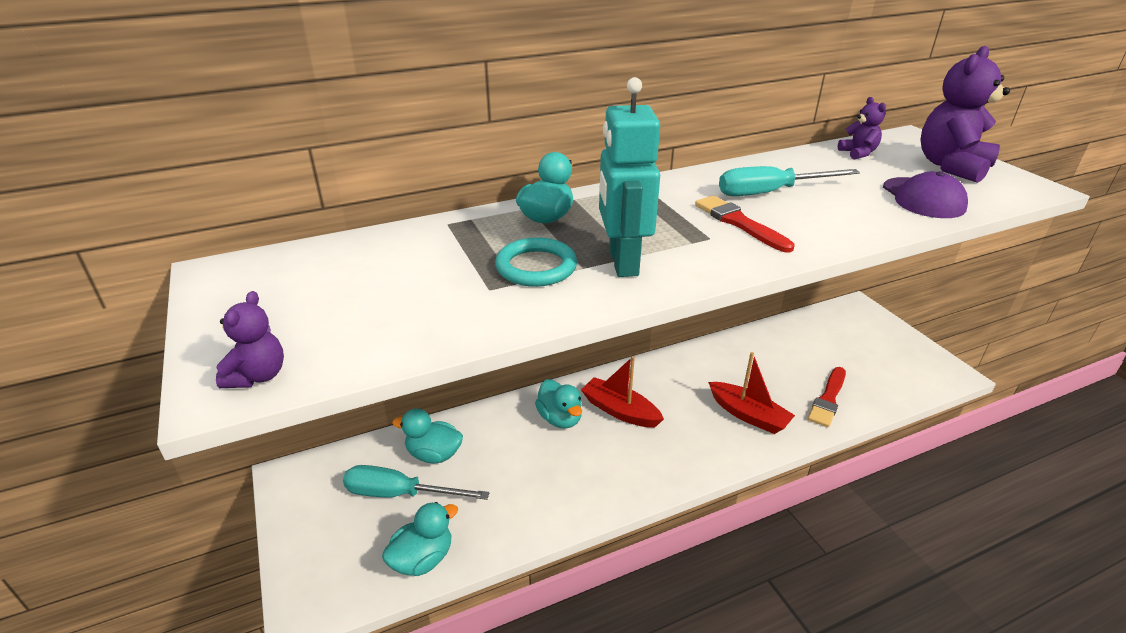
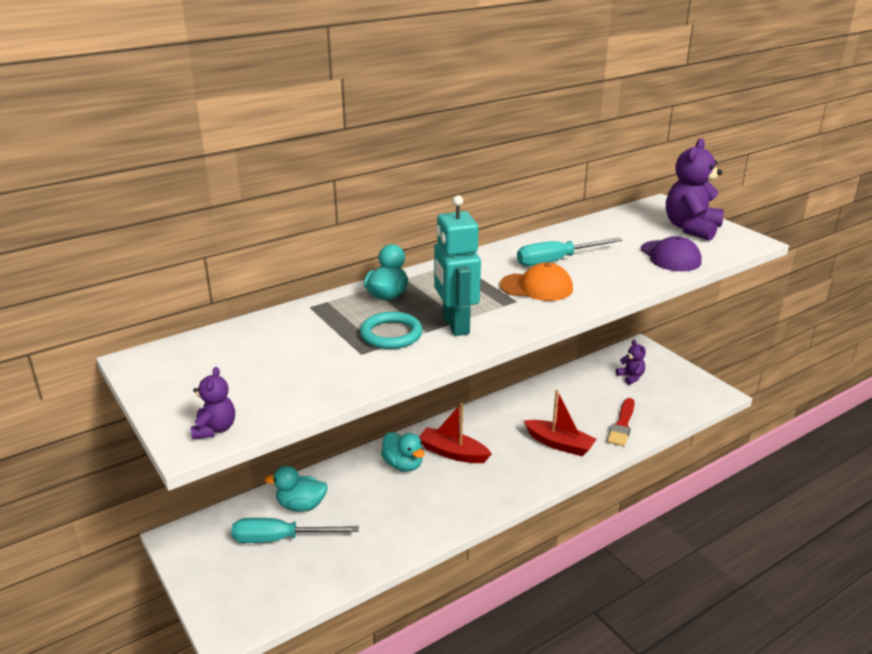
camera: 10 degrees left, 5 degrees down
(423, 559) = (314, 583): turquoise duck -> none
(739, 223) = (536, 287): red brush -> orange cap
(858, 153) = (621, 222): purple teddy bear -> purple teddy bear (631, 377)

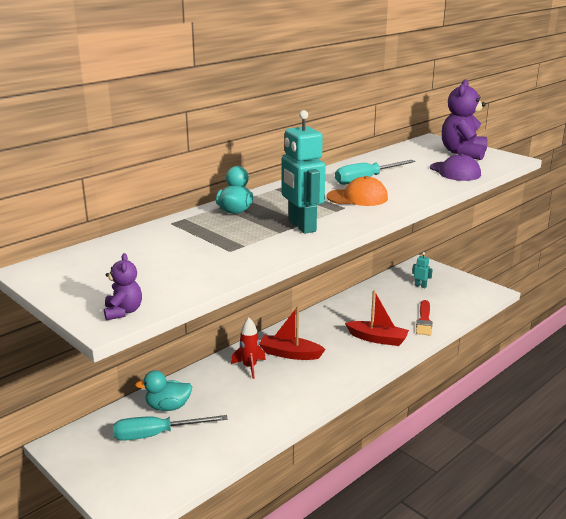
camera: 10 degrees left, 5 degrees down
(391, 334) = (250, 236): turquoise ring -> none
(403, 465) = (249, 367): turquoise duck -> red rocket
(631, 377) = (420, 286): purple teddy bear -> turquoise robot

